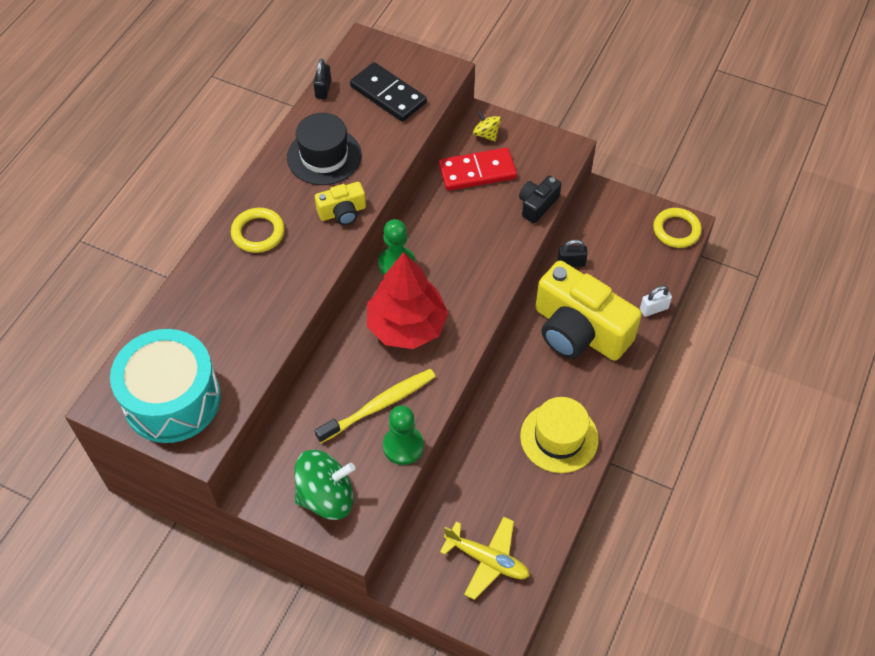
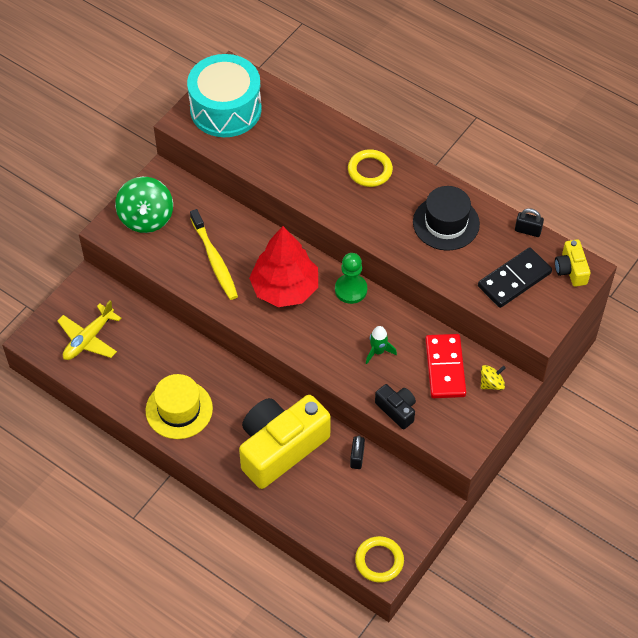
camera: 100 degrees right, 0 degrees up
(342, 212) = (380, 229): yellow camera -> yellow camera (571, 270)
(403, 446) = (174, 271): green pawn -> none
(471, 229) = (378, 351): none -> green rocket
(653, 309) = (291, 516): white padlock -> none

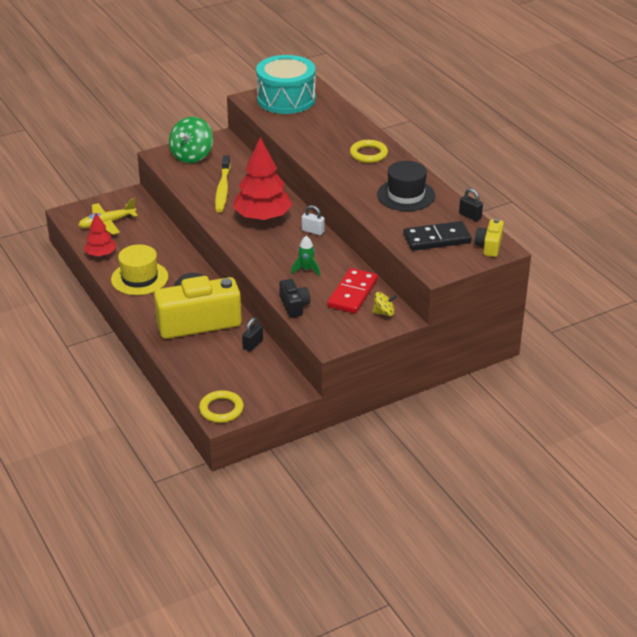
camera: 25 degrees right, 20 degrees down
(113, 390) = (101, 254): none -> red tree
(351, 290) = (313, 231): green pawn -> white padlock

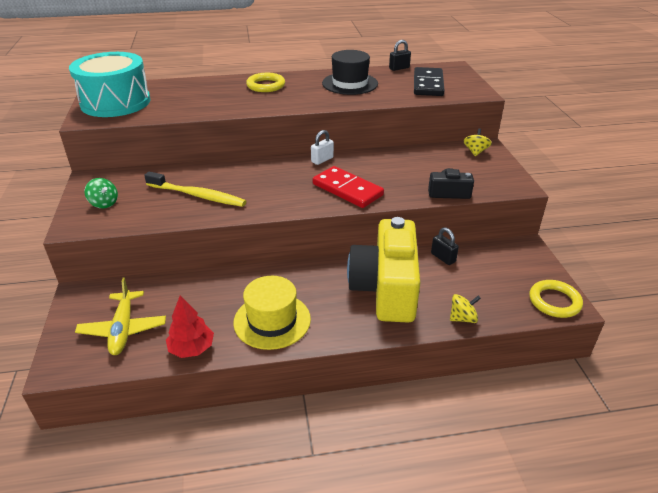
camera: 70 degrees left, 0 degrees up
(179, 363) = (463, 318): none -> yellow spinning top
(192, 156) = (104, 203): green spinning top -> green spinning top, size x0.52
(262, 217) = (275, 182): red tree -> none
(306, 269) = (388, 175): green rocket -> none
(353, 293) = (439, 160): red domino -> red domino (347, 189)
(489, 246) = (448, 70): yellow camera -> none

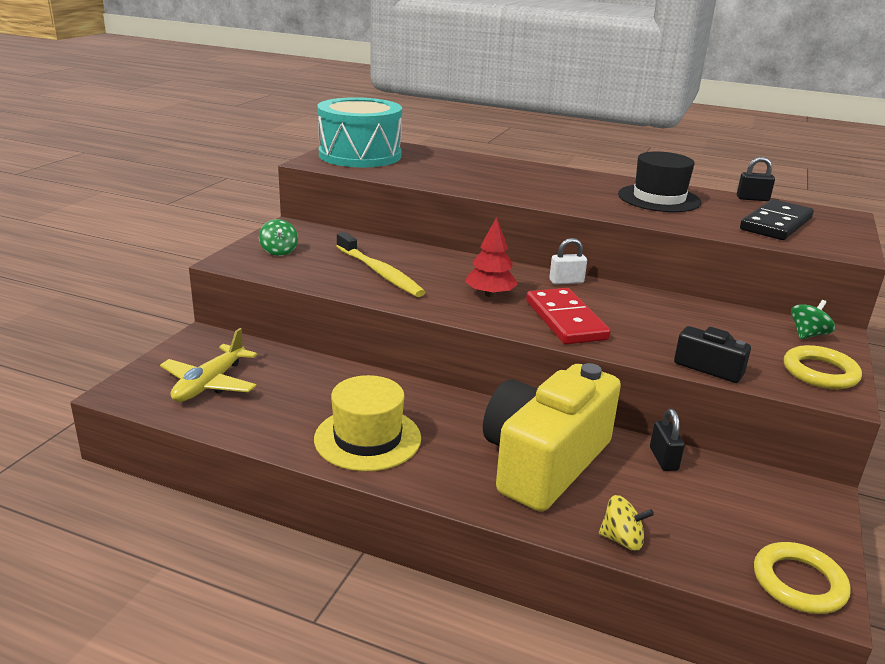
camera: 30 degrees right, 10 degrees down
(192, 348) = (256, 429): red tree -> red tree (490, 294)
(266, 85) = (545, 177): yellow ring -> yellow ring (820, 372)
(475, 152) = (808, 335): yellow spinning top -> green spinning top

